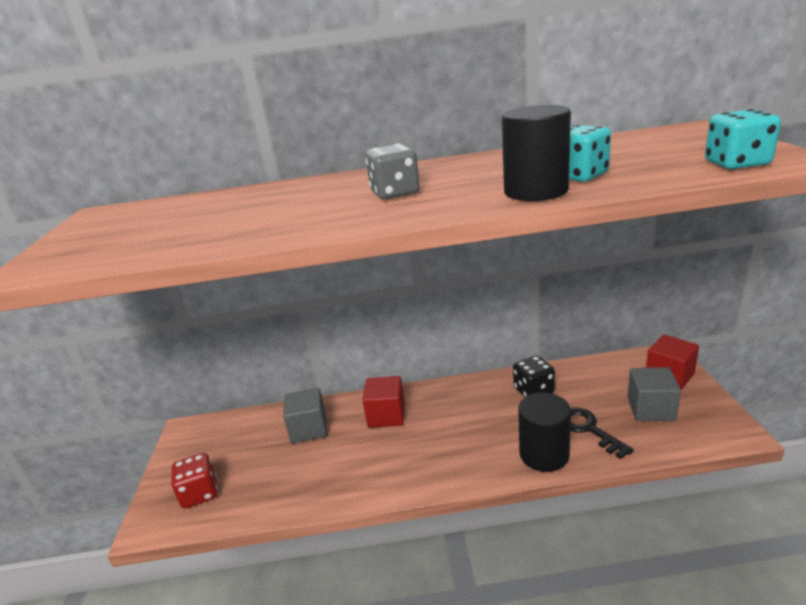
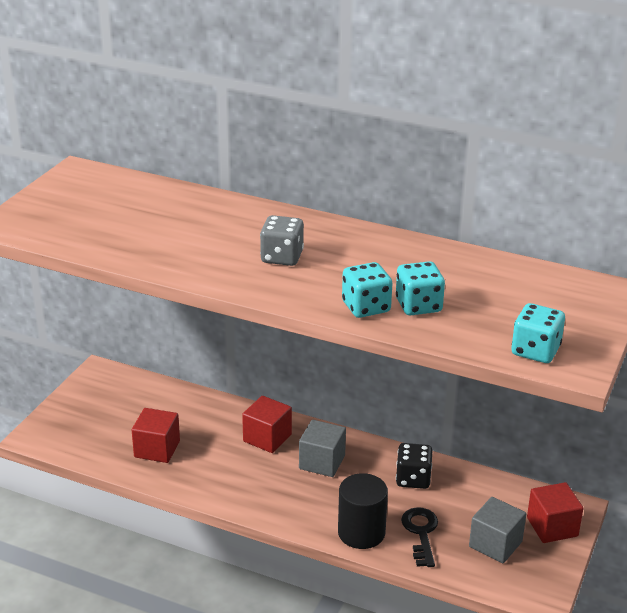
camera: 25 degrees right, 5 degrees up
(200, 493) = (80, 431): red dice -> none
(292, 473) = (157, 449): none -> red cube
(309, 429) = (195, 419): grey cube -> grey cube (322, 462)
(536, 191) = (366, 307): black cylinder -> turquoise dice

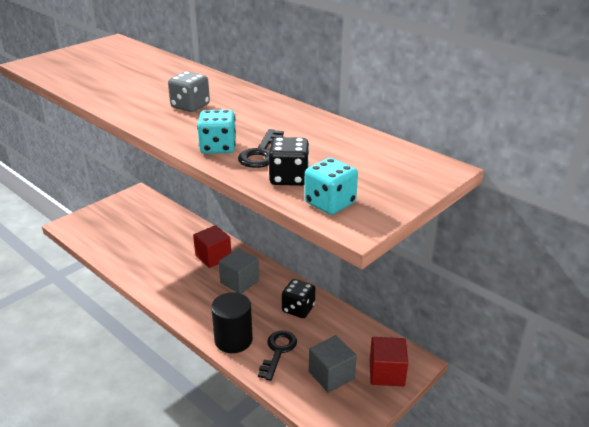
camera: 20 degrees right, 0 degrees up
(157, 449) = (135, 249): red cube -> none
(418, 305) = (261, 153): turquoise dice -> black key
(472, 330) = (289, 178): none -> black dice

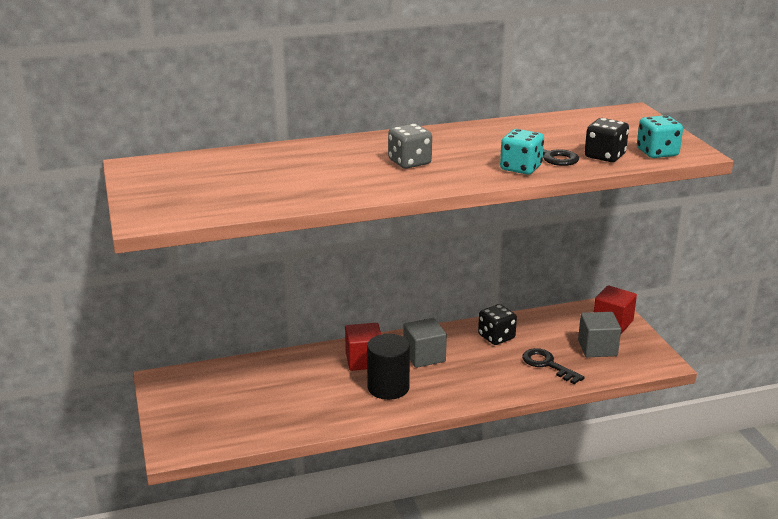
camera: 60 degrees left, 5 degrees down
(233, 340) = (512, 384): black cylinder -> black cylinder (388, 387)

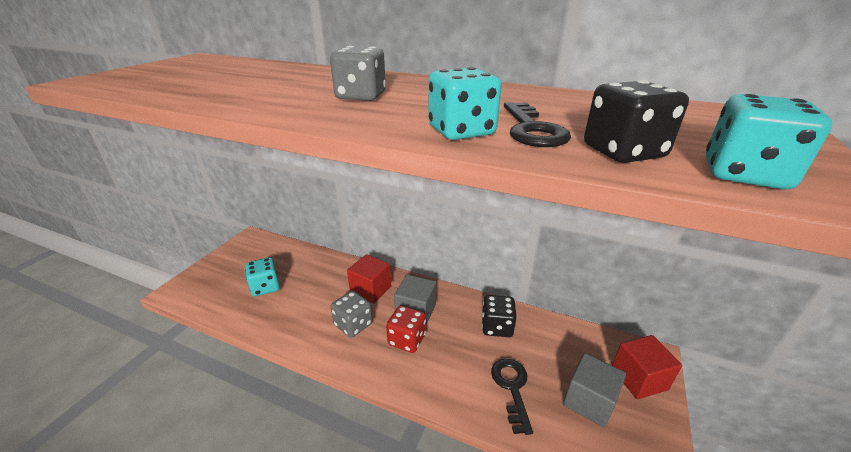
camera: 40 degrees right, 5 degrees up
(262, 404) = (265, 287): none -> turquoise dice
(388, 387) = (353, 324): black cylinder -> grey dice
(444, 375) = (407, 339): none -> red dice

